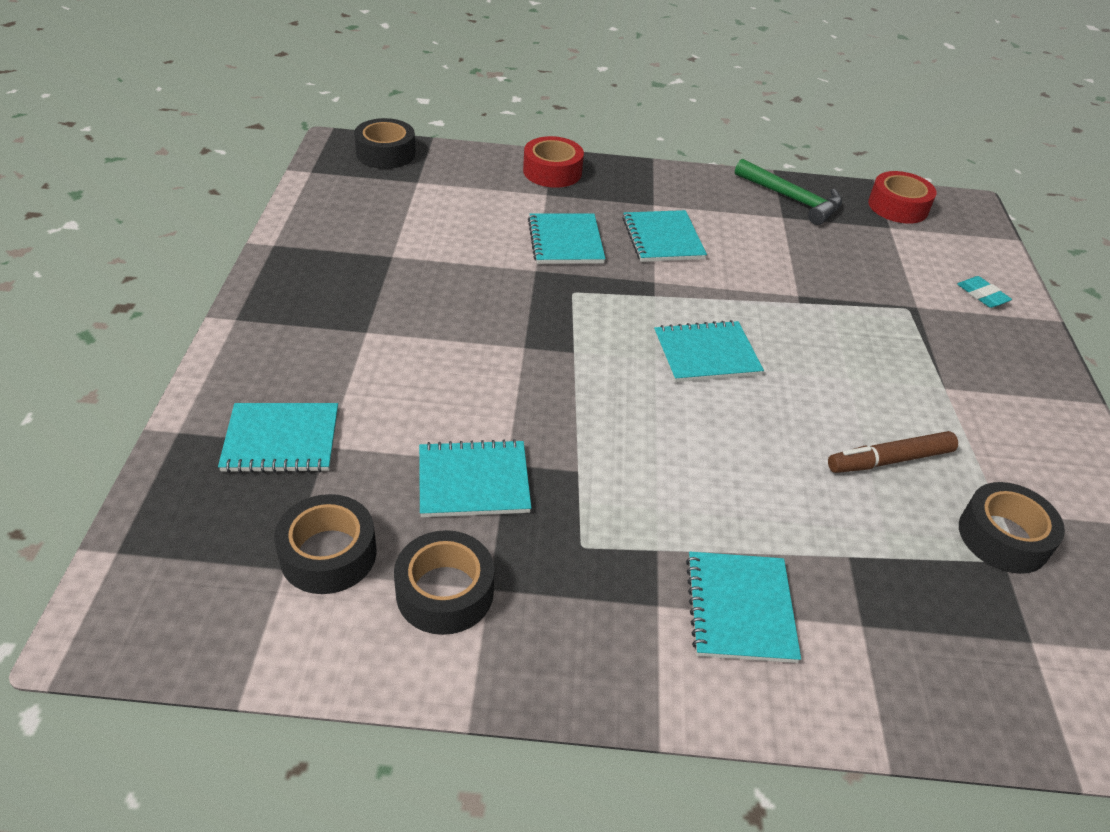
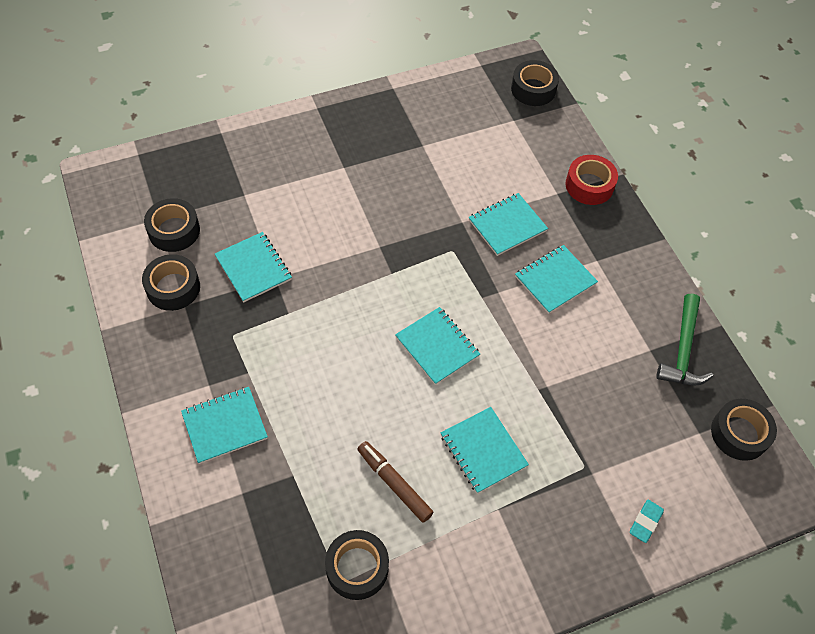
camera: 65 degrees right, 15 degrees up
(281, 440) = (238, 174): turquoise notebook -> turquoise notebook (483, 450)
(898, 207) = (739, 433): red tape -> black tape

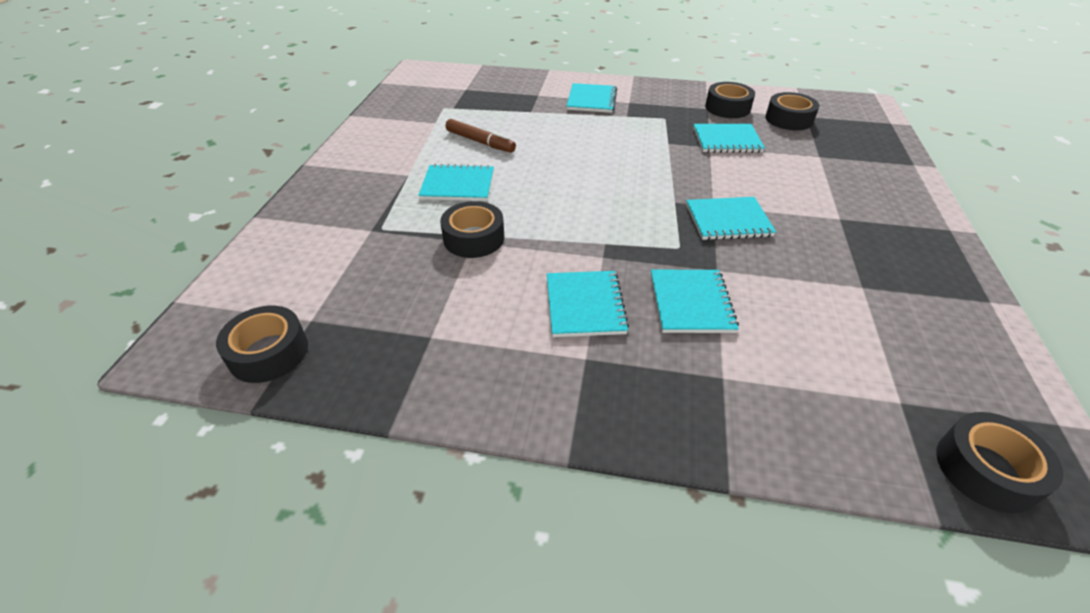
camera: 125 degrees right, 15 degrees down
(357, 568) = (444, 114): black tape -> black tape (474, 238)
(394, 484) = (480, 142): brown marker -> brown marker turned 45 degrees clockwise
(437, 347) = (573, 198): turquoise notebook -> turquoise notebook (728, 220)
(589, 185) = (722, 424): red tape -> none
(645, 522) = (298, 239): turquoise eraser -> none
(683, 350) = (400, 367): green hammer -> none

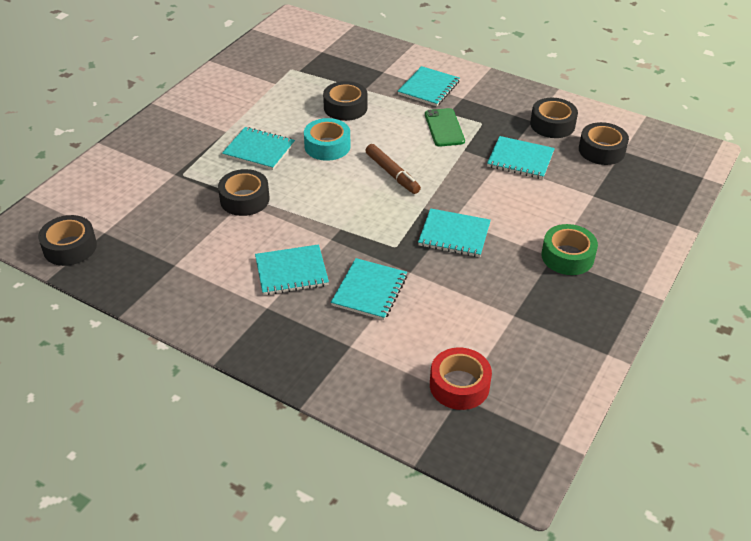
camera: 20 degrees right, 0 degrees up
(480, 142) = (301, 112): brown marker -> brown marker (392, 174)
(530, 166) = (327, 146): none -> turquoise tape
(585, 305) = (291, 271): turquoise notebook -> turquoise notebook turned 60 degrees clockwise
(633, 128) = (444, 128): none -> green phone
(853, 214) = (567, 256): none -> green tape
(887, 388) = (459, 385): none -> red tape
(986, 469) = (476, 449): black tape -> black tape (345, 107)

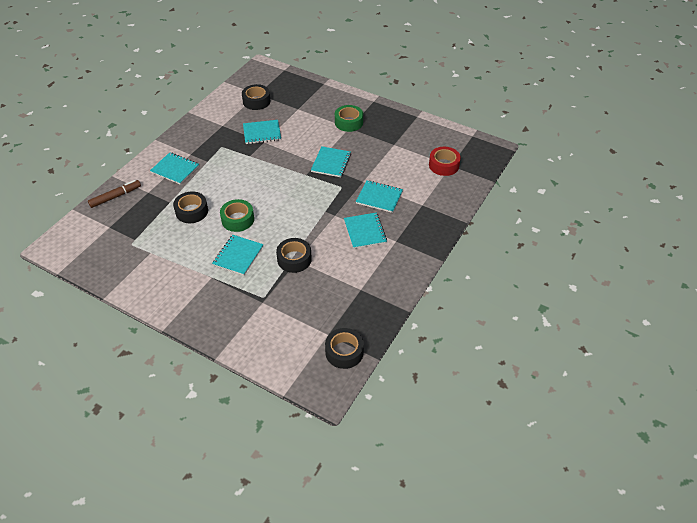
camera: 90 degrees left, 5 degrees up
(327, 146) = (238, 219): turquoise tape -> green tape
(392, 174) = (271, 188): brown marker -> brown marker (115, 196)
(444, 128) = (224, 163): green phone -> none
(520, 159) = (262, 133): turquoise notebook -> turquoise notebook turned 60 degrees clockwise
(552, 124) = (228, 117): black tape -> none

